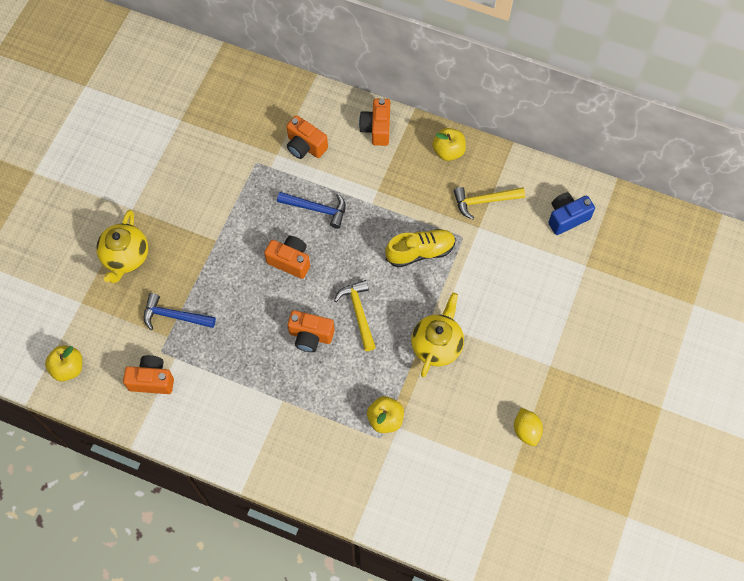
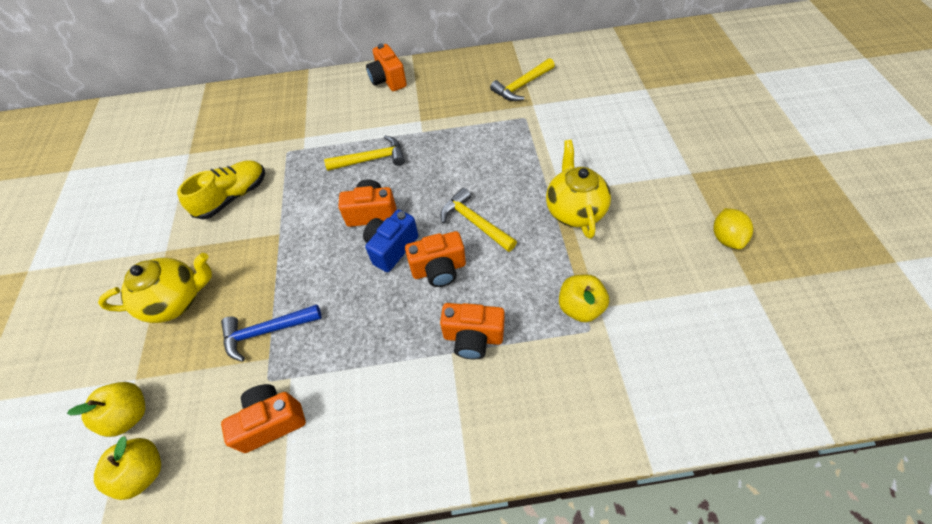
camera: 25 degrees left, 10 degrees down
(126, 257) = (177, 300): yellow teapot -> yellow teapot turned 90 degrees counterclockwise
(305, 146) = (329, 119): orange camera -> orange camera (473, 337)
(317, 209) = (371, 159): blue hammer -> yellow hammer
(420, 252) = (496, 145): yellow shoe -> yellow shoe (233, 197)
(448, 151) = (463, 68): yellow apple -> yellow apple (130, 414)
(526, 430) = (725, 238): yellow lemon -> yellow lemon turned 45 degrees clockwise
(567, 218) = (599, 66): blue camera -> blue camera (391, 248)

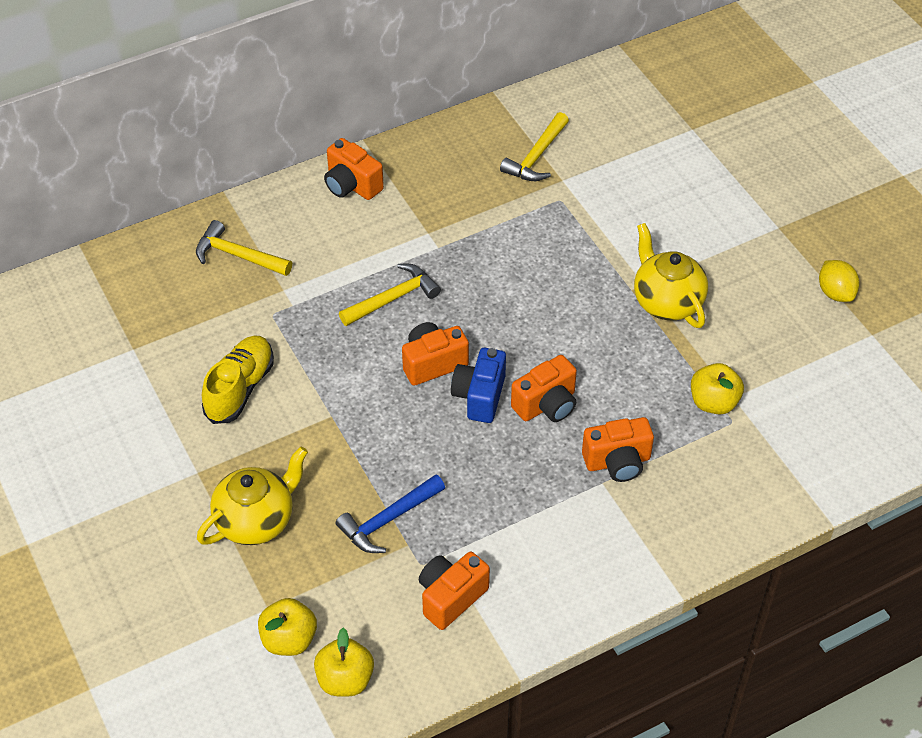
camera: 25 degrees left, 5 degrees down
(474, 222) = (561, 343): yellow hammer -> yellow hammer (238, 255)

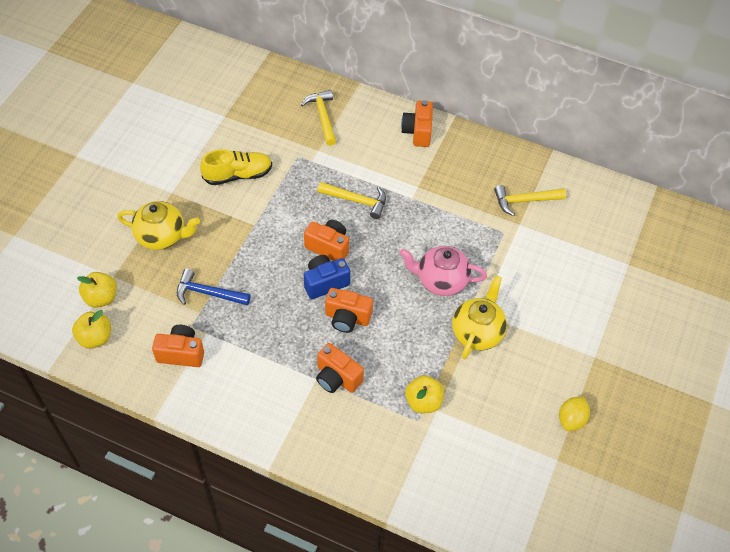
camera: 50 degrees right, 5 degrees up
(573, 291) = (441, 280): none -> pink teapot

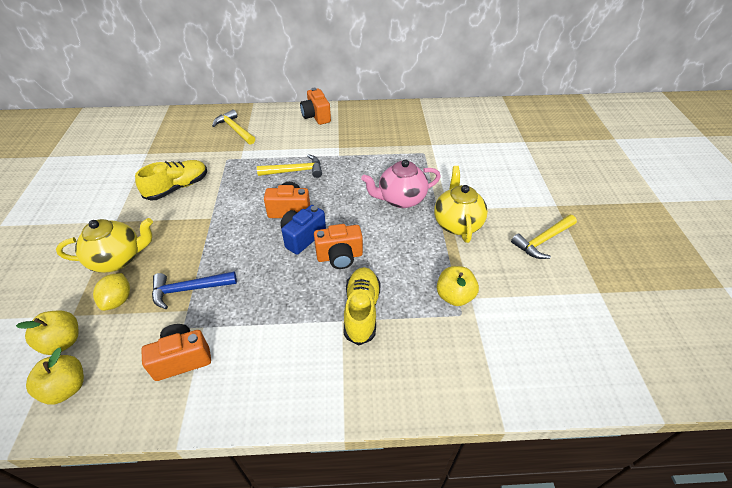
camera: 25 degrees left, 10 degrees down
(337, 378) = (361, 310): orange camera -> yellow shoe
(524, 201) = (424, 130): yellow hammer -> yellow hammer (542, 241)
(571, 419) = (581, 256): yellow lemon -> yellow lemon (118, 300)

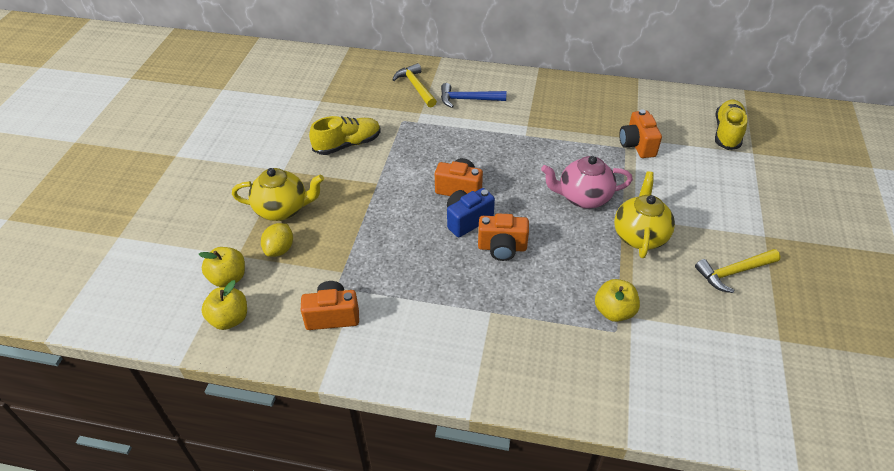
camera: 15 degrees right, 0 degrees up
(189, 289) = (346, 252): blue hammer -> blue hammer (468, 99)
(295, 171) = (473, 146): yellow hammer -> none
(316, 116) = (509, 84): orange camera -> orange camera (637, 145)
(361, 310) = (512, 306): yellow shoe -> yellow shoe (727, 132)

